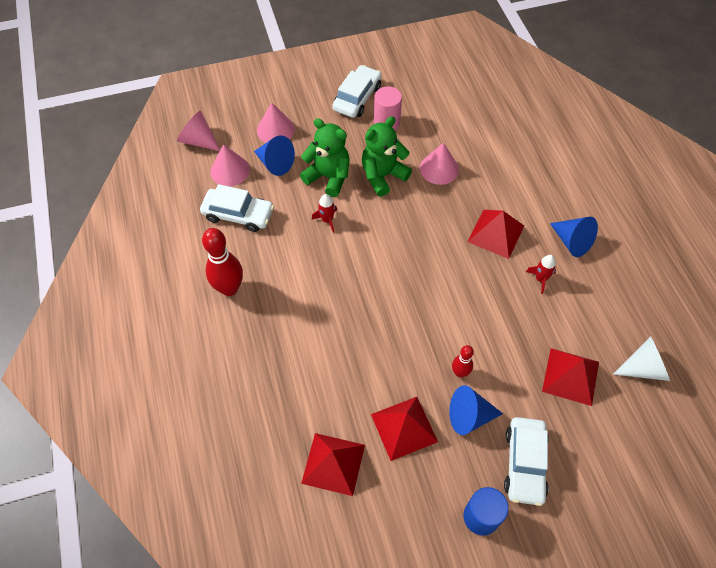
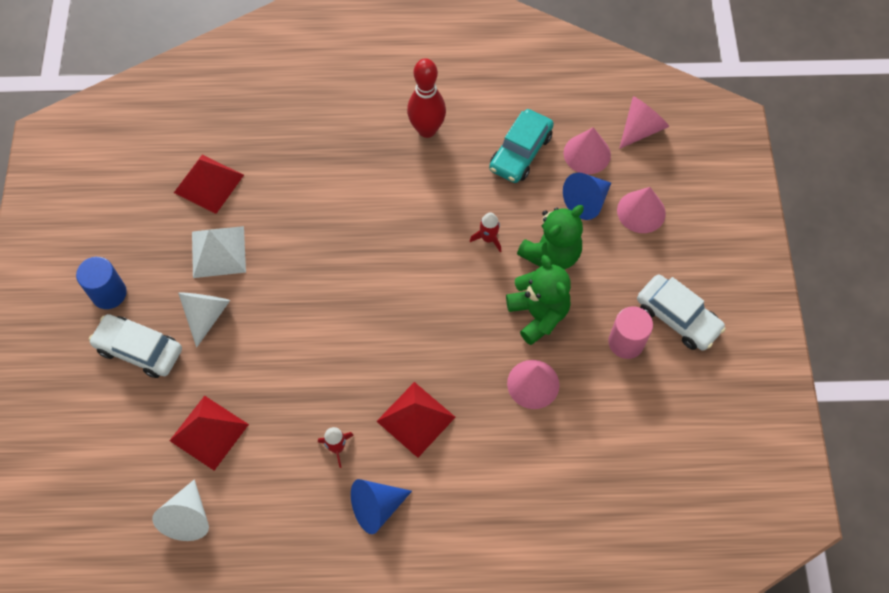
camera: 105 degrees right, 5 degrees up
(238, 214) = (520, 152): white car -> turquoise car
(404, 428) = (218, 251): red pyramid -> white pyramid
(460, 372) = (255, 320): red bowling pin -> none
(469, 416) = (206, 315): blue cone -> white cone

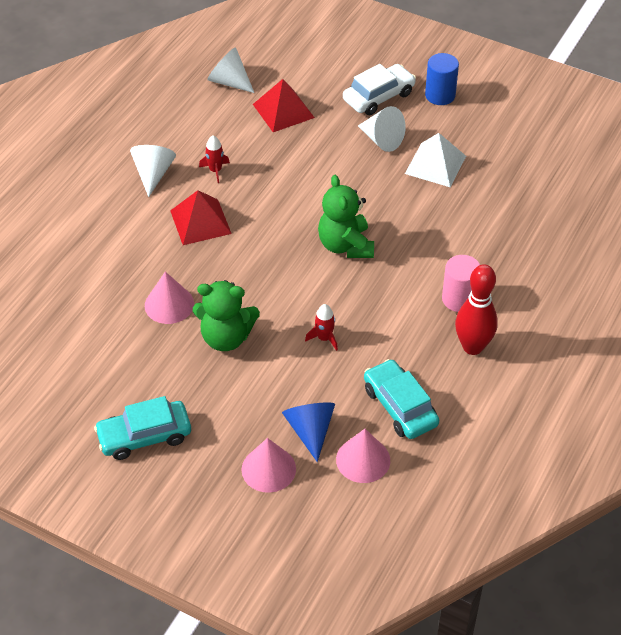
camera: 120 degrees right, 15 degrees down
(209, 183) = (508, 180): red pyramid -> none
(376, 507) = (153, 174): blue cone -> white cone
(551, 254) = (276, 376): green teddy bear -> green teddy bear (345, 245)
(626, 342) = (153, 385): pink cylinder -> pink cylinder (459, 299)
(641, 129) = (361, 523): pink cone -> none
(677, 317) = (144, 436): white car -> turquoise car

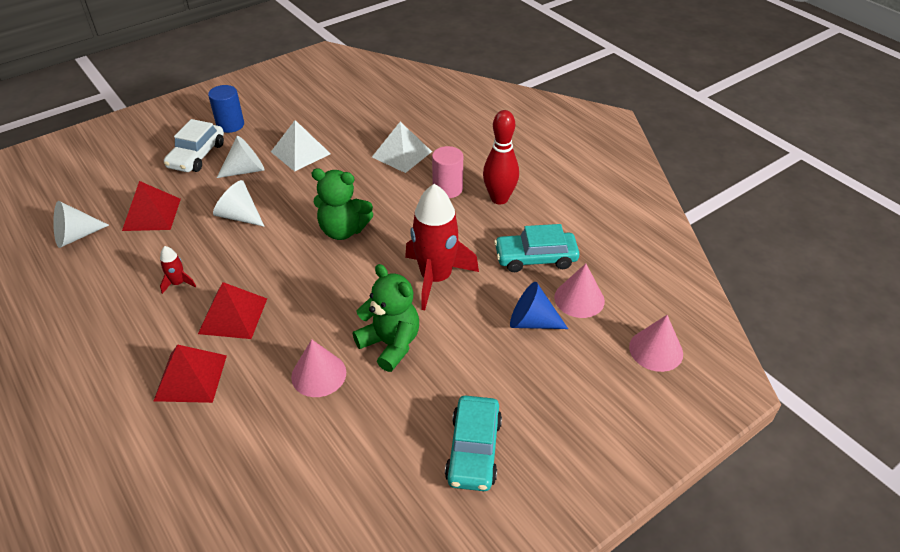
camera: 65 degrees left, 5 degrees down
(126, 229) = (191, 377): none -> red pyramid
(153, 174) = (137, 331): white cone -> white cone (239, 216)
(226, 337) = (390, 344): green teddy bear -> green teddy bear turned 75 degrees counterclockwise
(268, 469) = (560, 364): pink cone -> pink cone (656, 350)
(324, 338) = (435, 278): red rocket -> red rocket, size x2.34
(378, 97) = (197, 155): white car -> white car turned 150 degrees counterclockwise
(489, 241) = (402, 154): none -> white pyramid

